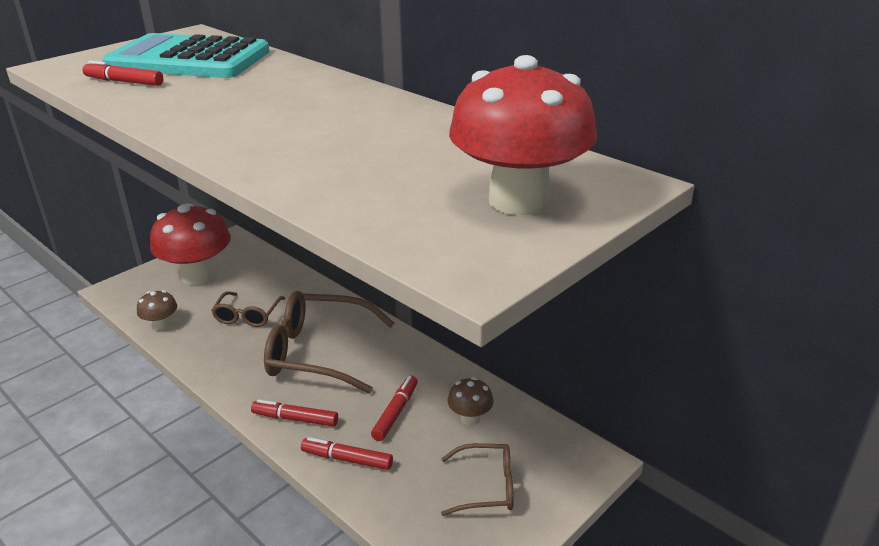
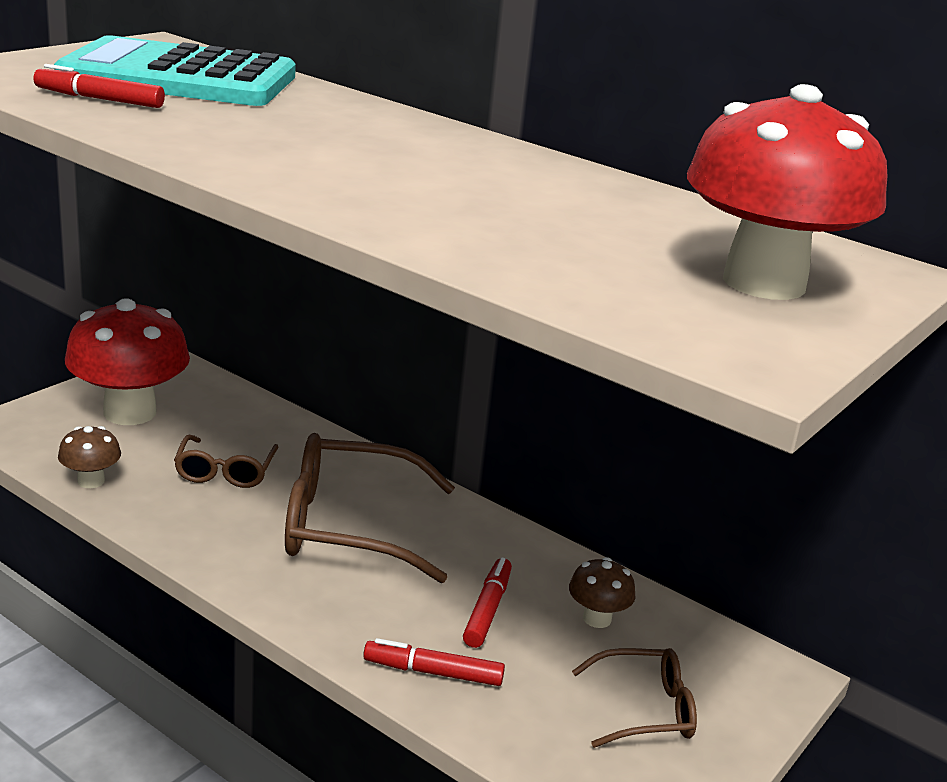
camera: 10 degrees left, 5 degrees down
(295, 419) = (339, 616): red marker -> none

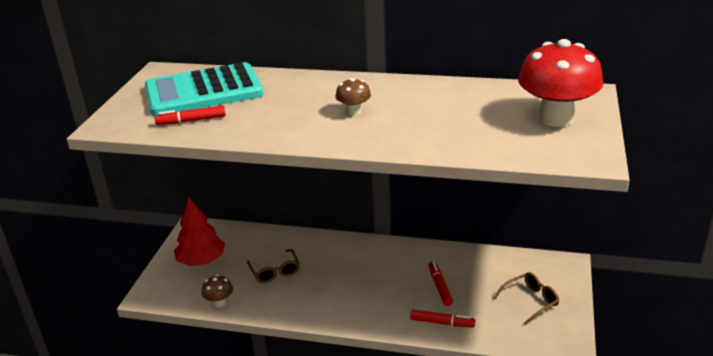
camera: 20 degrees left, 5 degrees up
(130, 412) = (202, 261): red mushroom -> red tree
(349, 526) = (352, 274): brown glasses -> none
(433, 672) = (442, 323): red marker -> red marker turned 150 degrees counterclockwise
(597, 618) = (483, 271): brown mushroom -> brown mushroom (354, 112)

